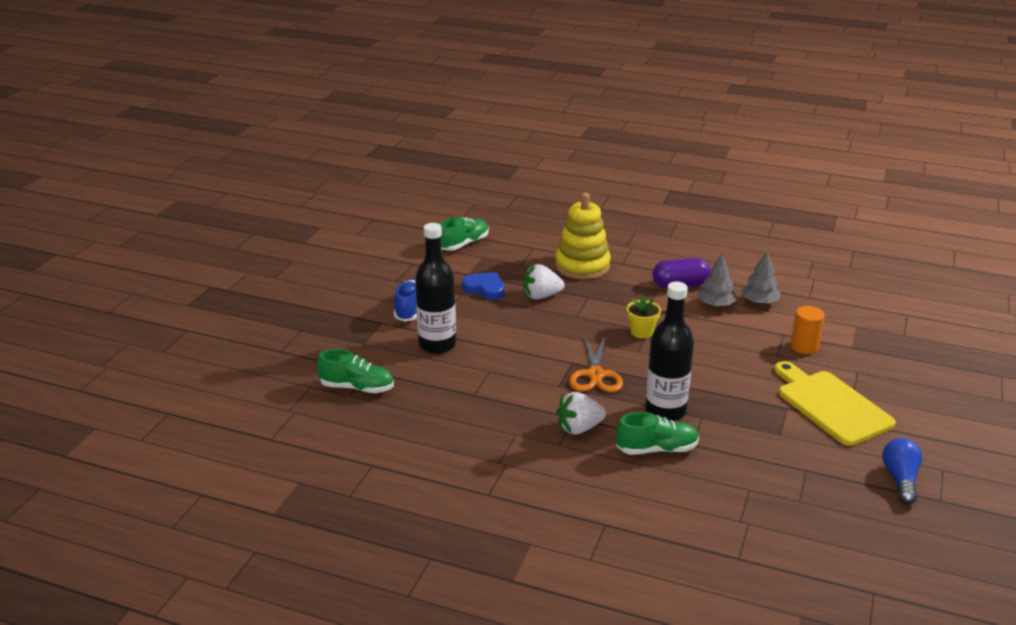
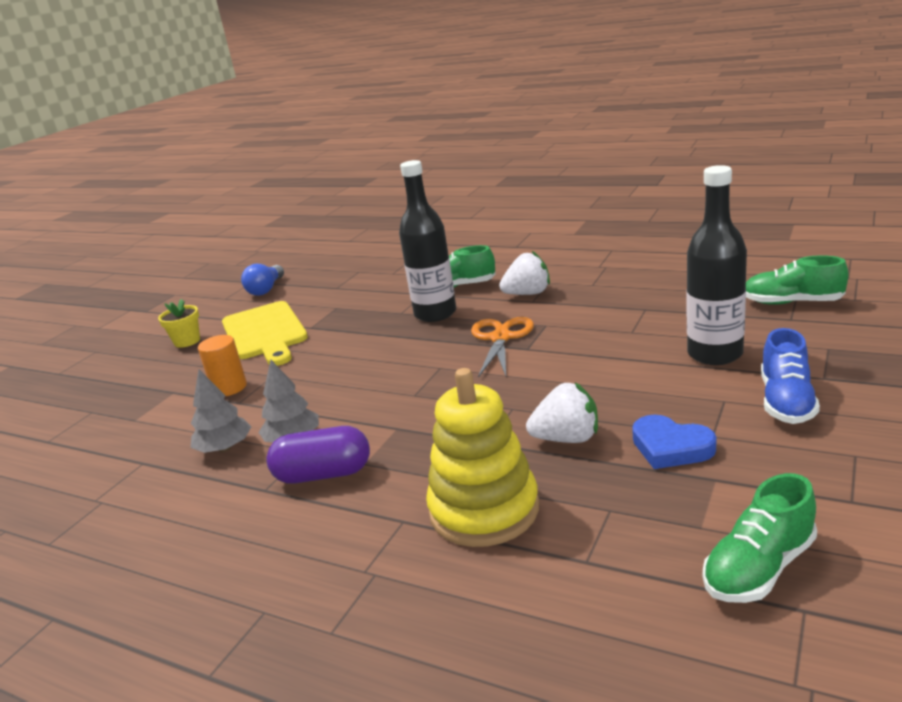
camera: 170 degrees left, 5 degrees down
(641, 332) = (424, 391): yellow flower pot -> yellow flower pot (187, 341)

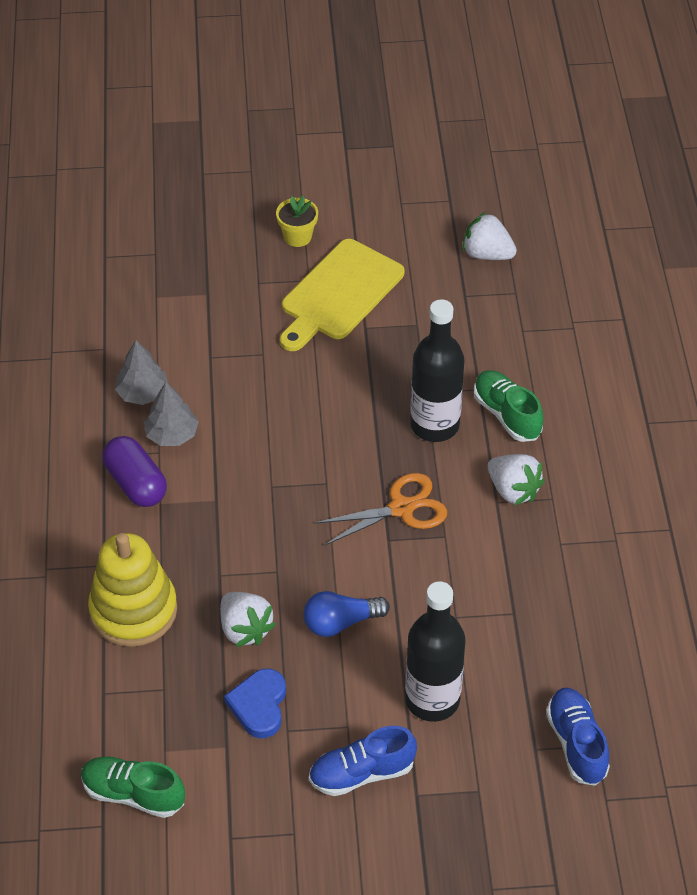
camera: 55 degrees right, 25 degrees up
(229, 388) = (230, 333): orange cylinder -> none
(266, 289) = (435, 229): blue light bulb -> blue light bulb (341, 622)
(313, 276) = (487, 254): none -> white strawberry
(792, 302) = (576, 743): green shoe -> blue shoe

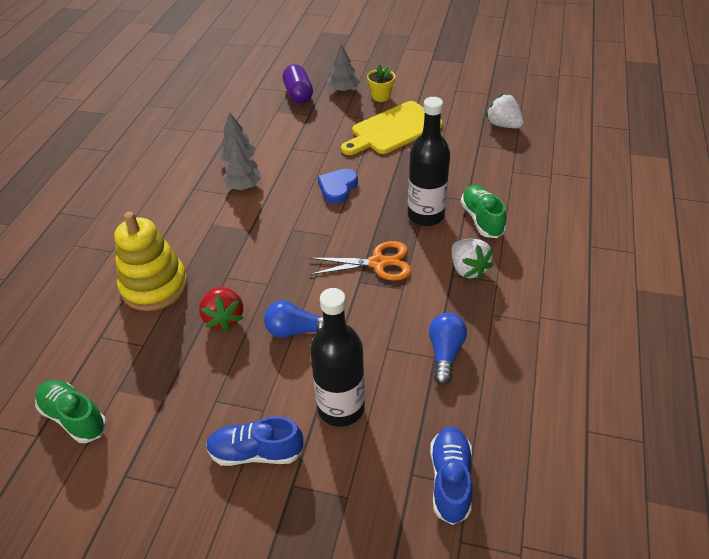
camera: 20 degrees right, 5 degrees down
(136, 483) = (203, 209): purple capsule -> purple capsule (298, 94)
(237, 235) = (343, 89): none -> grey tree
(245, 629) = (224, 318): white strawberry -> red strawberry
(259, 705) = (204, 376): blue heart -> blue heart (338, 188)
(523, 605) = (445, 353): none -> blue light bulb

